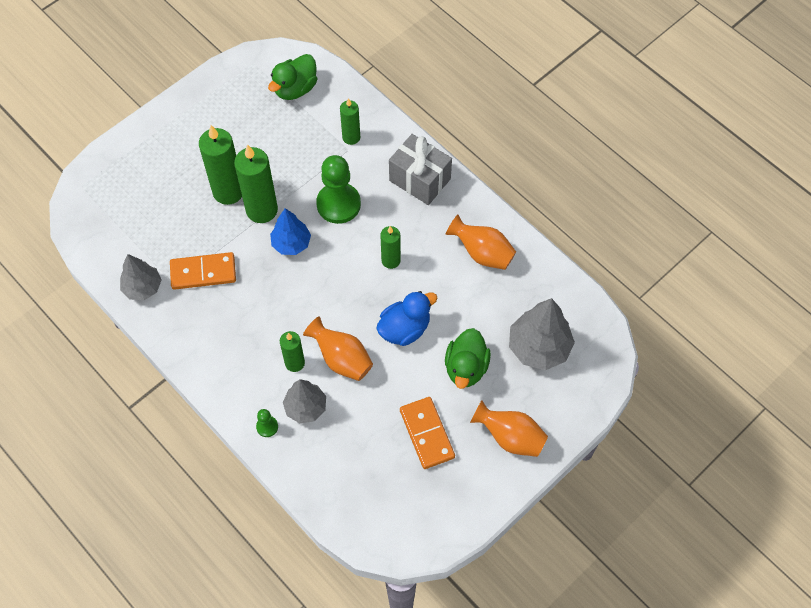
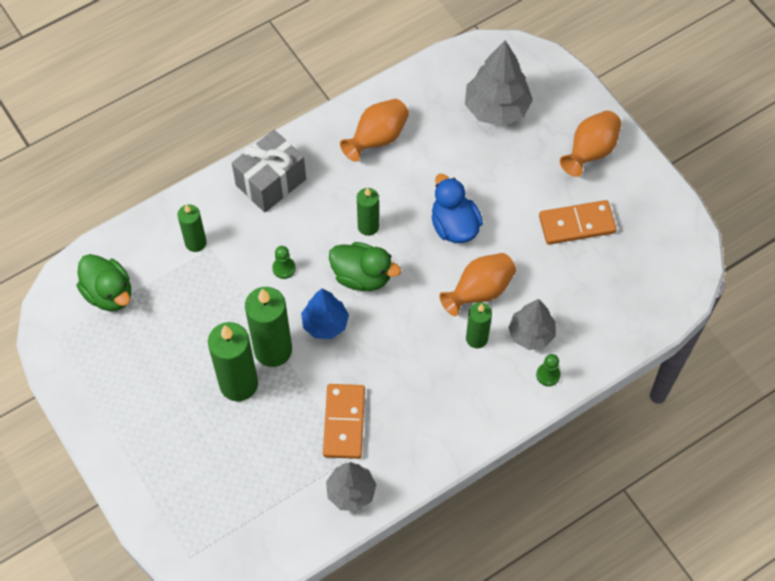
camera: 80 degrees left, 0 degrees up
(338, 204) = (284, 268): green pawn -> green pawn, size x0.45
(466, 368) = (509, 177): green duck -> green duck (362, 276)

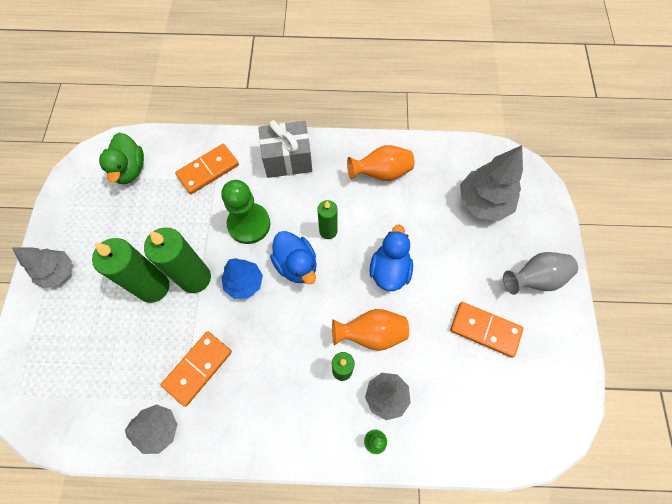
camera: 35 degrees right, 5 degrees up
(127, 433) = (58, 272): none -> grey tree
(195, 243) = (208, 170): green candle -> orange domino
(284, 268) = (249, 224): green pawn -> green pawn, size x2.22
(362, 276) = (296, 265): green duck -> blue duck
(590, 152) = (535, 278): orange vase -> grey vase

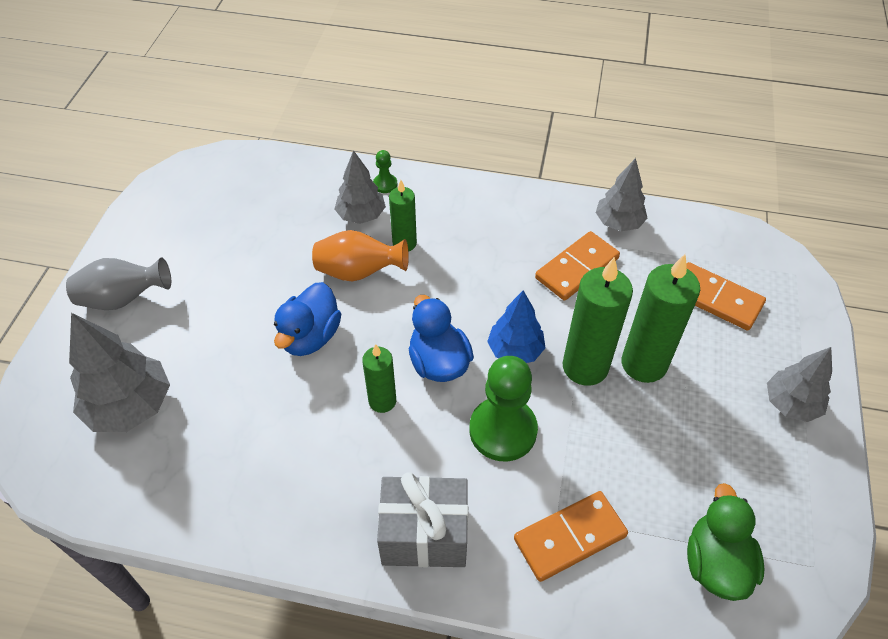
camera: 170 degrees left, 15 degrees down
(381, 173) = (268, 481): orange vase -> none
(485, 329) = (219, 257): orange domino -> orange domino (715, 299)

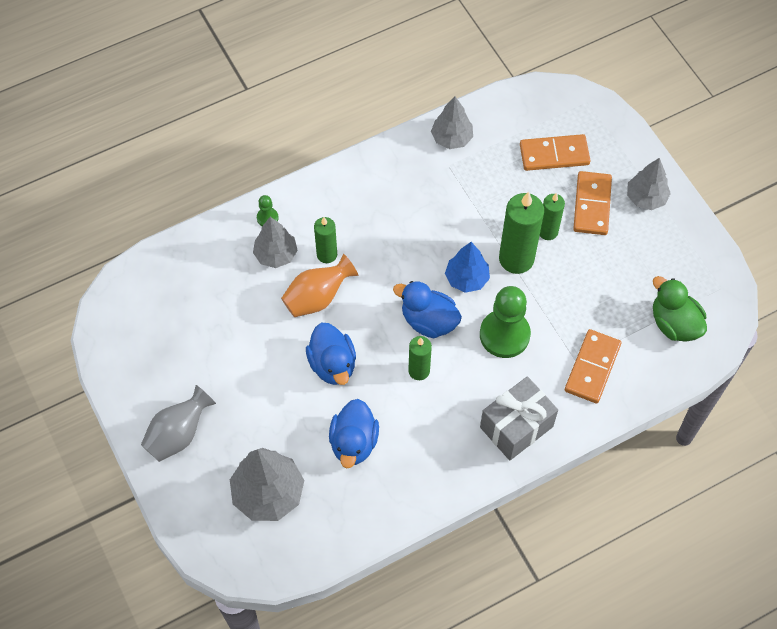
camera: 40 degrees left, 10 degrees up
(252, 421) = (354, 442): none -> blue duck
(577, 268) = (454, 192): orange domino -> orange domino (592, 205)
(644, 364) = (547, 231): green candle -> green candle, size x0.58

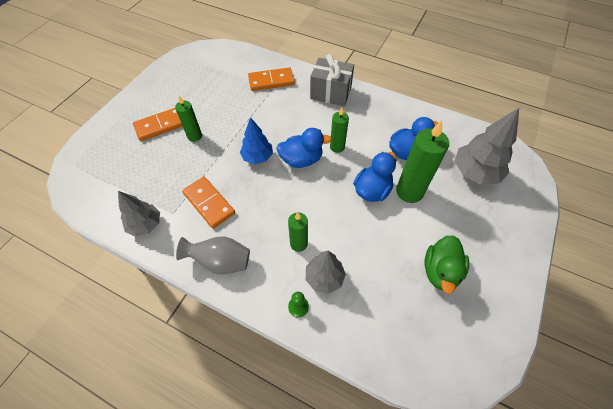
camera: 125 degrees left, 5 degrees down
(179, 434) = (497, 244): grey vase -> grey vase (220, 261)
(318, 297) = (335, 228): orange vase -> none
(428, 321) = (301, 160): blue duck -> blue duck turned 90 degrees counterclockwise
(504, 335) = (281, 122): green pawn -> none
(516, 259) = (225, 141): green candle -> green candle (409, 191)
(554, 155) = (129, 160): orange domino -> orange domino (209, 203)
(646, 198) = (141, 105): grey tree -> none
(674, 323) = (220, 64): green duck -> green duck (440, 271)

